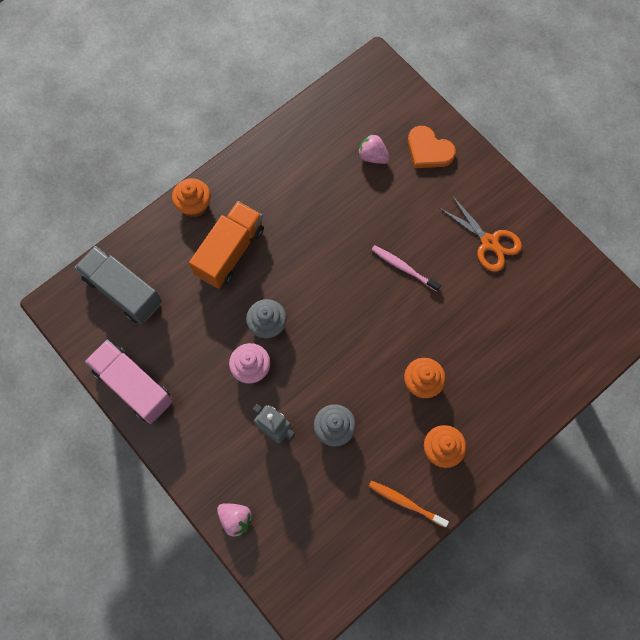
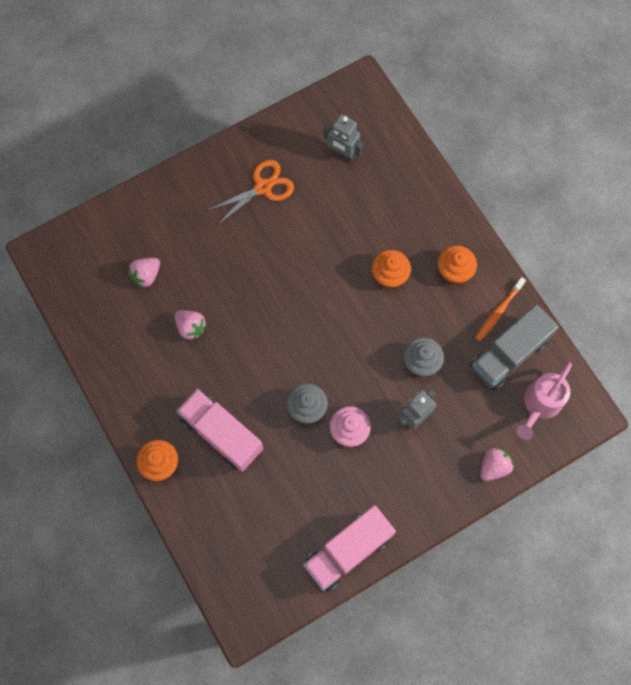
camera: 80 degrees left, 0 degrees up
(123, 291) = (243, 551): grey truck -> grey truck (508, 354)
(230, 252) = (221, 434): orange truck -> pink truck
(310, 561) = (540, 404): none -> pink watering can
(329, 205) = (191, 327): none -> pink strawberry
(404, 268) = (273, 269): pink toothbrush -> none
(428, 150) = (152, 221): orange heart -> none
(546, 313) = (342, 154): none -> grey robot

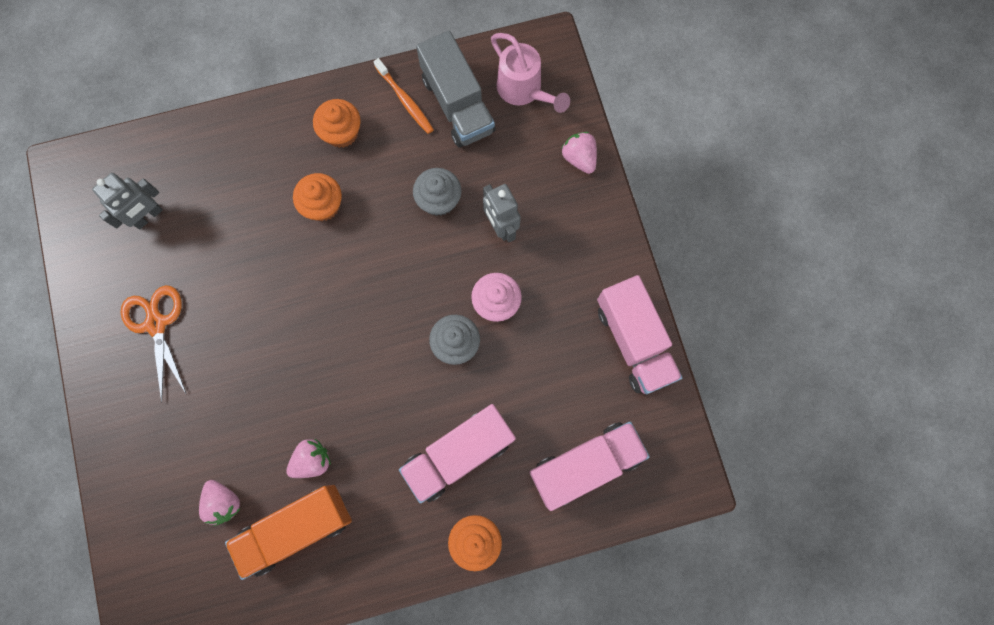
camera: 75 degrees left, 5 degrees up
(139, 331) = (296, 528): none -> orange truck
(237, 534) = (585, 465): none -> pink truck

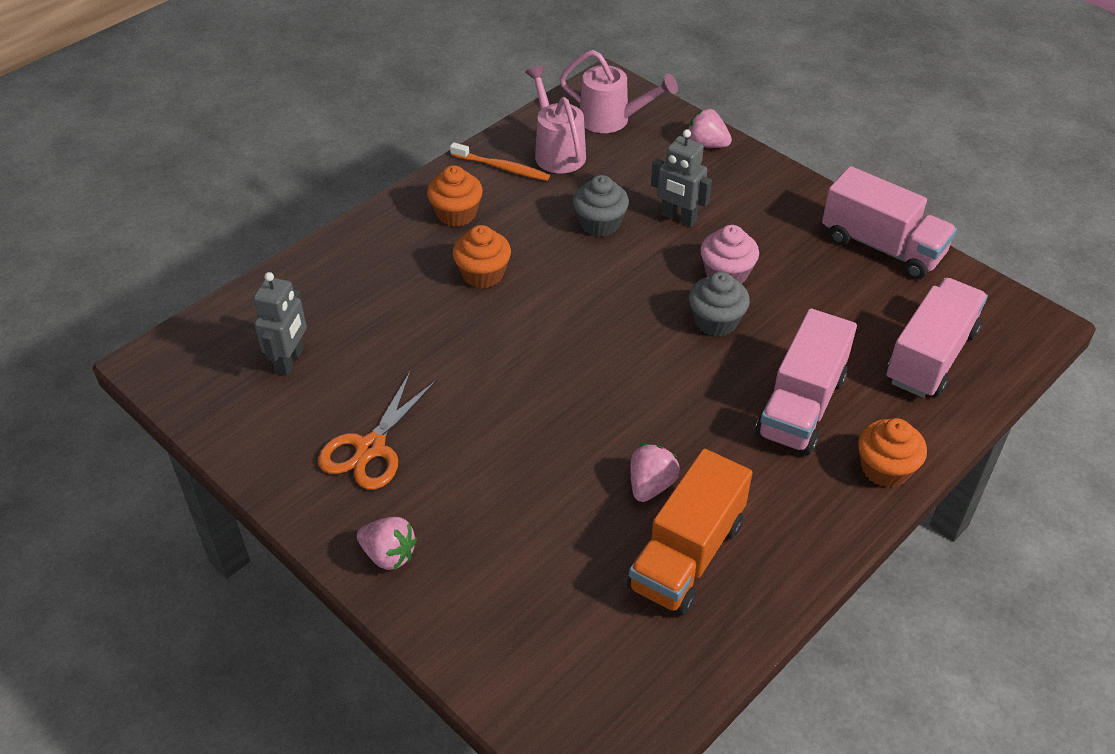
camera: 30 degrees left, 30 degrees down
(156, 324) = (370, 448): orange scissors -> orange scissors turned 105 degrees counterclockwise
(224, 502) = (581, 572): pink strawberry -> pink strawberry (389, 555)
(457, 104) = (557, 152): grey truck -> pink watering can

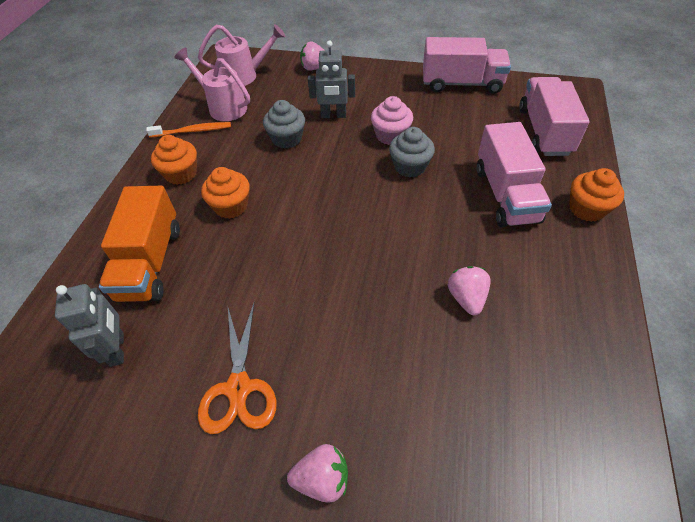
camera: 30 degrees left, 5 degrees up
(686, 555) = (534, 337): orange truck -> orange truck (150, 262)

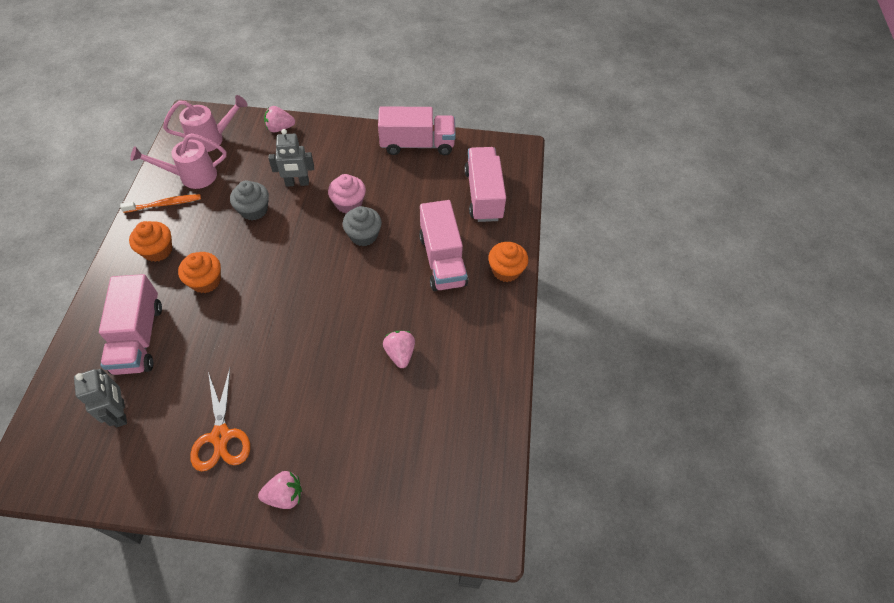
camera: 10 degrees left, 5 degrees up
(150, 262) = (139, 337): orange truck -> pink truck
(223, 107) = (192, 176): pink watering can -> pink watering can turned 45 degrees counterclockwise

